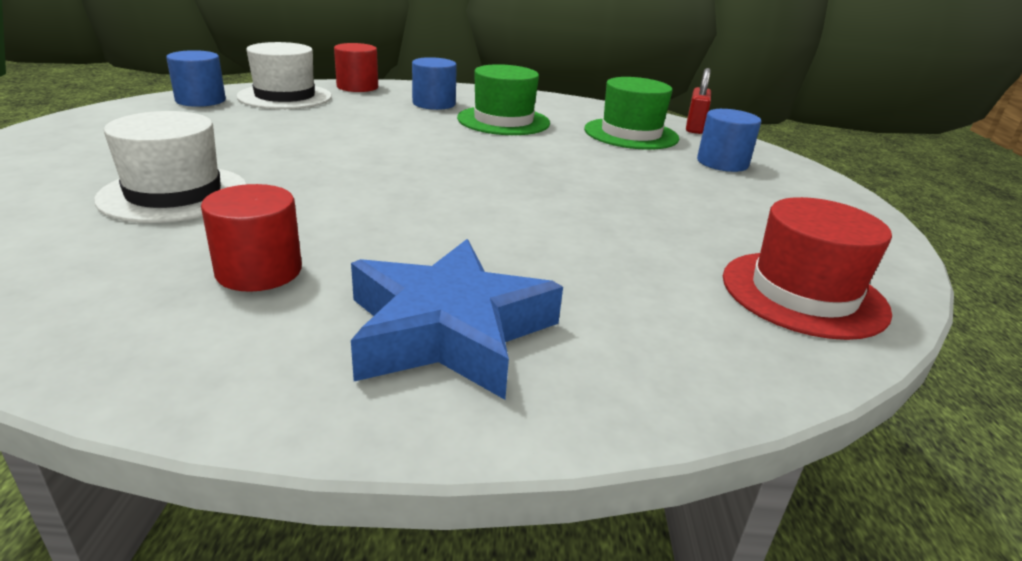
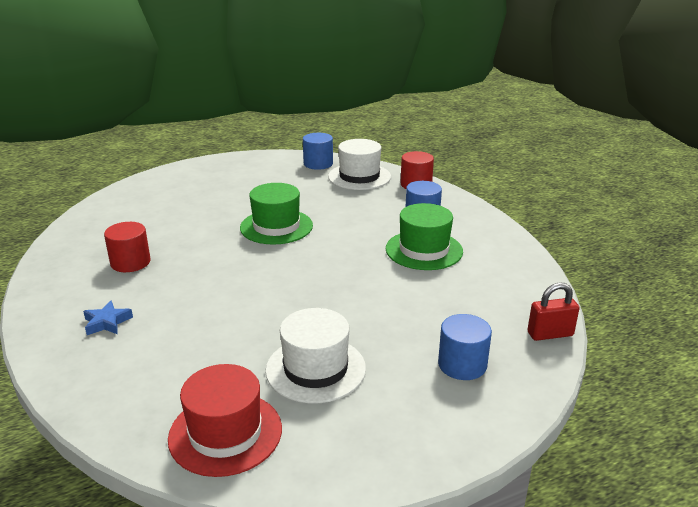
camera: 65 degrees right, 0 degrees up
(174, 194) = (189, 214): white hat -> white hat (315, 369)
(448, 330) = (107, 322): blue star -> blue star, size x0.45
(631, 134) = (476, 306): green hat -> green hat (276, 226)

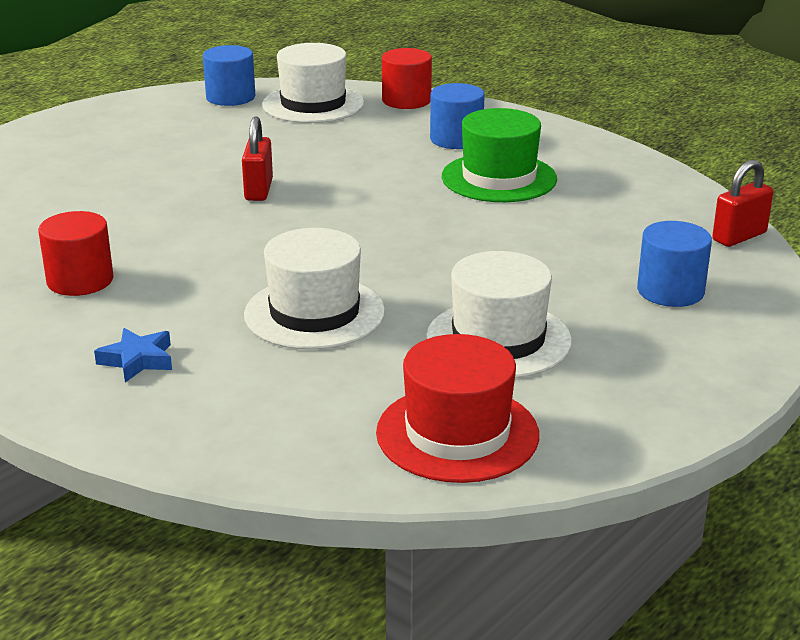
camera: 25 degrees left, 0 degrees up
(227, 318) = (314, 313): none -> white hat
(276, 226) = (259, 190): green hat -> red padlock

